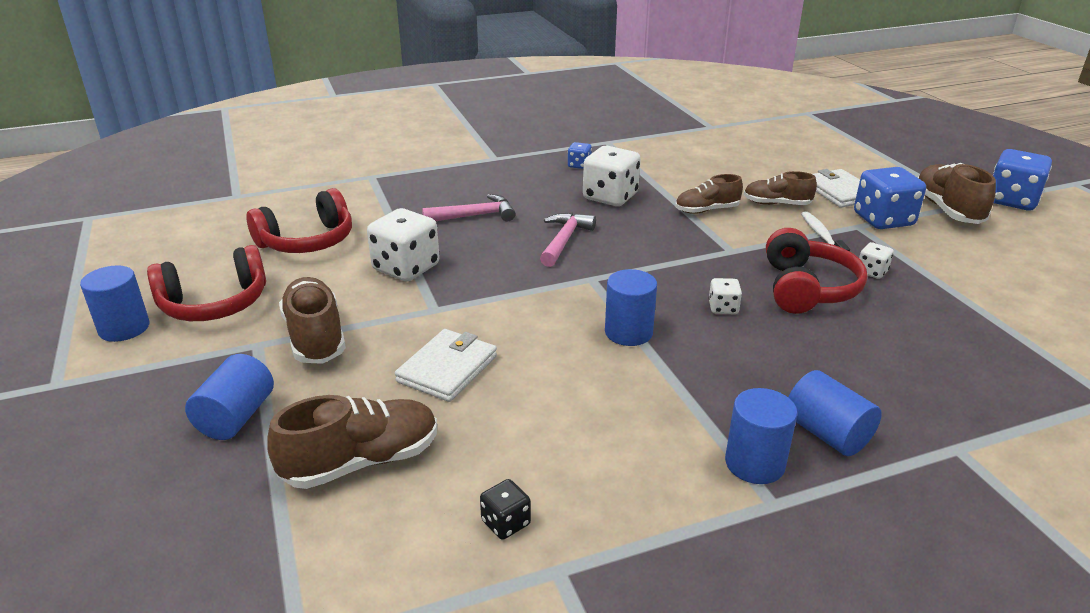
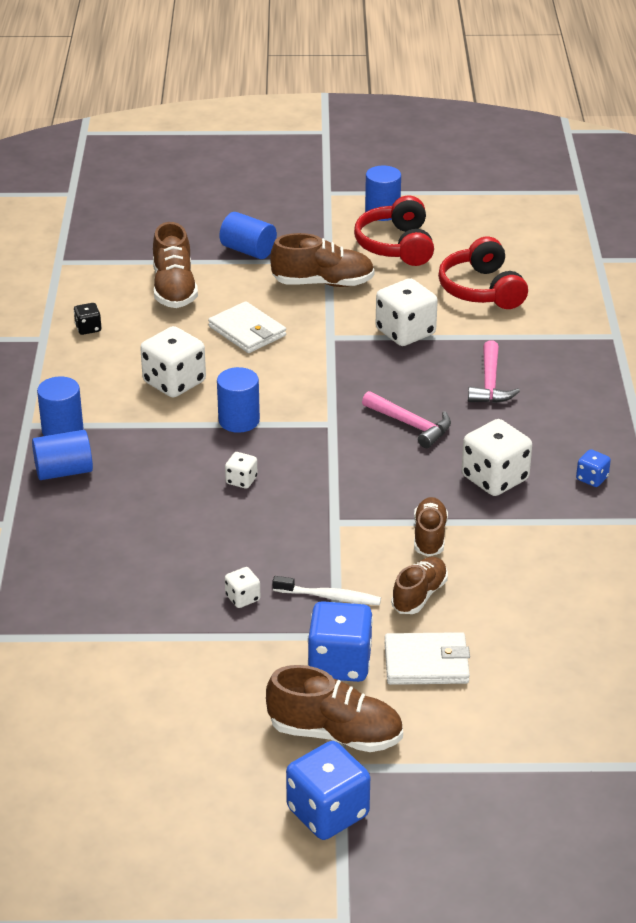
camera: 110 degrees right, 5 degrees up
(589, 397) = (174, 382): none -> white dice
(807, 288) = (240, 542): red headphones -> none

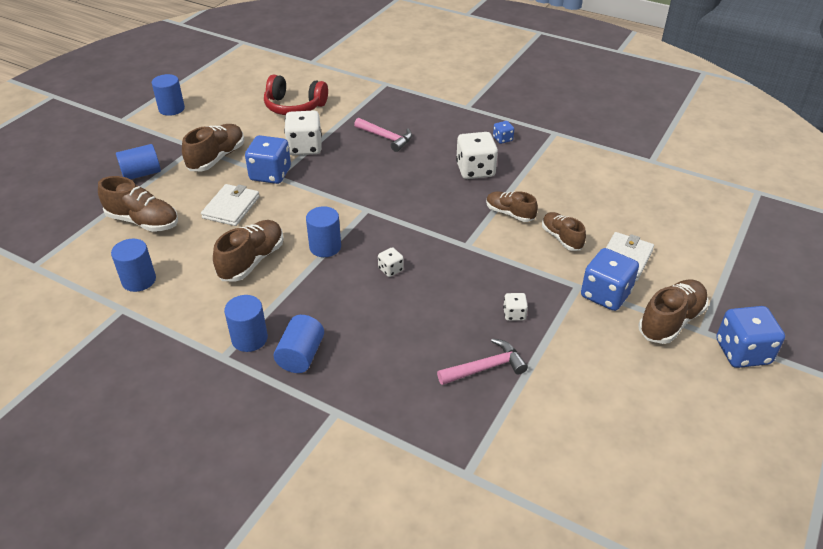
camera: 60 degrees left, 5 degrees up
(88, 328) = (139, 280): black dice -> blue cylinder
(174, 382) = (252, 261): white dice -> brown shoe
(247, 331) = (231, 207): white wallet -> white wallet turned 60 degrees counterclockwise
(330, 331) = (270, 174): none -> blue dice
(330, 597) = (539, 275): white toothbrush -> none
(396, 246) = (213, 117): red headphones -> none
(411, 425) = (398, 180): pink hammer -> pink hammer (486, 367)

